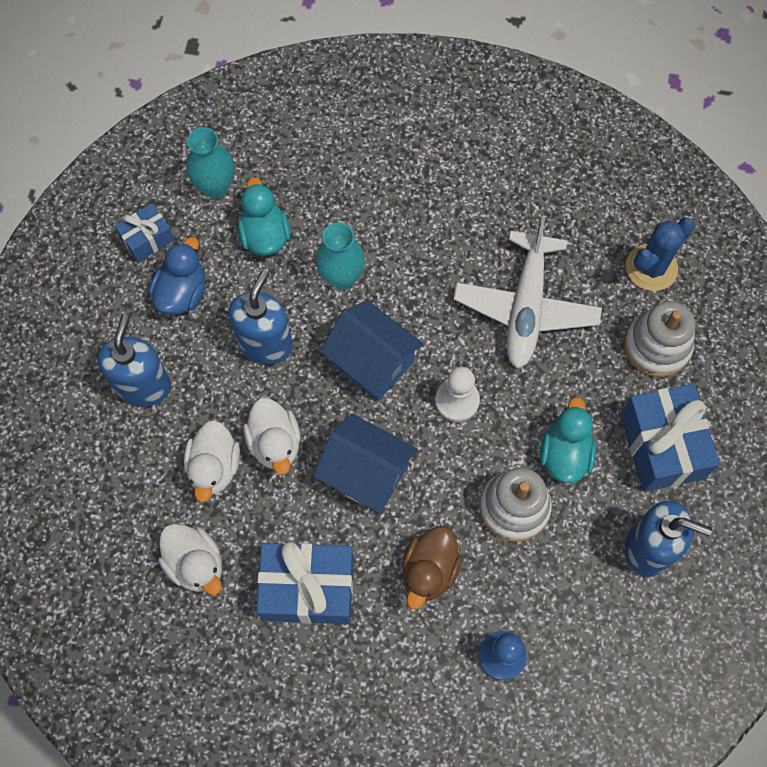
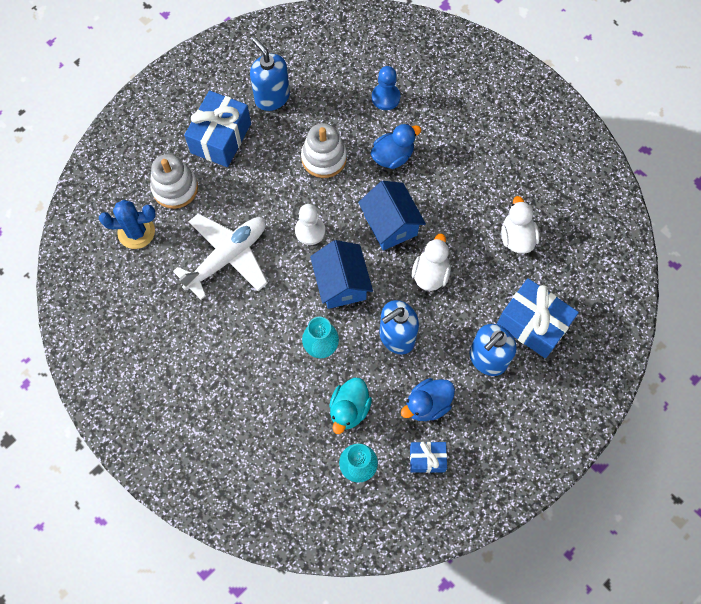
camera: 145 degrees left, 0 degrees up
(214, 467) = (474, 282): white duck -> none
(308, 588) = (463, 187): blue gift -> blue gift (532, 324)
(429, 571) = (393, 156): brown duck -> blue duck
(565, 454) = (275, 166): turquoise duck -> none

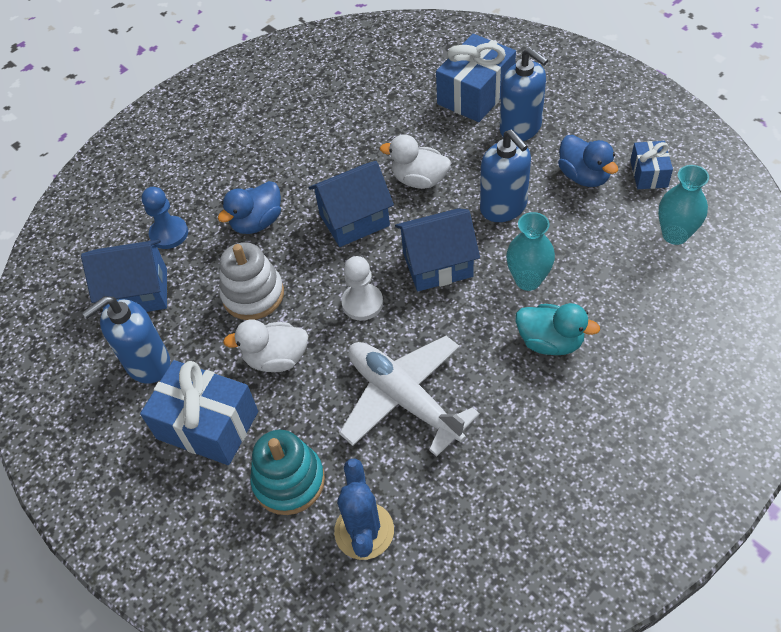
camera: 85 degrees left, 15 degrees down
(175, 188) = (289, 481): white stacking toy -> turquoise stacking toy
(332, 84) = (138, 293): none -> blue house
(349, 409) = (603, 247): turquoise duck -> turquoise duck (550, 342)
(393, 156) = (257, 222): blue duck -> blue duck turned 105 degrees counterclockwise
(516, 237) = (371, 109): white duck -> white duck (276, 359)

